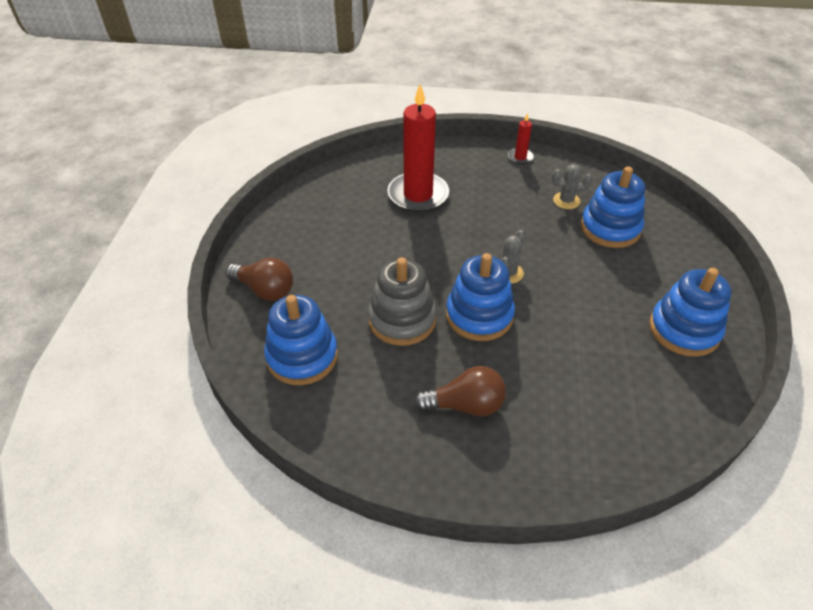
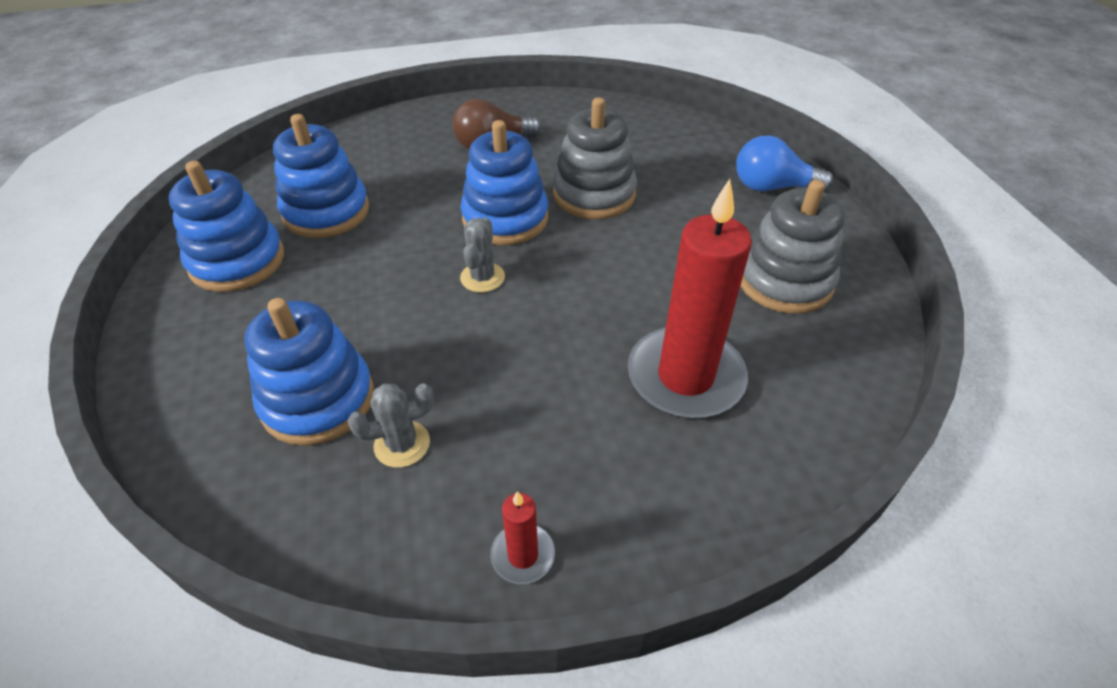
camera: 160 degrees right, 0 degrees up
(265, 290) = (772, 187): brown light bulb -> blue light bulb
(302, 357) = (672, 144): blue stacking toy -> blue stacking toy (326, 212)
(325, 225) = (784, 281): none -> grey stacking toy

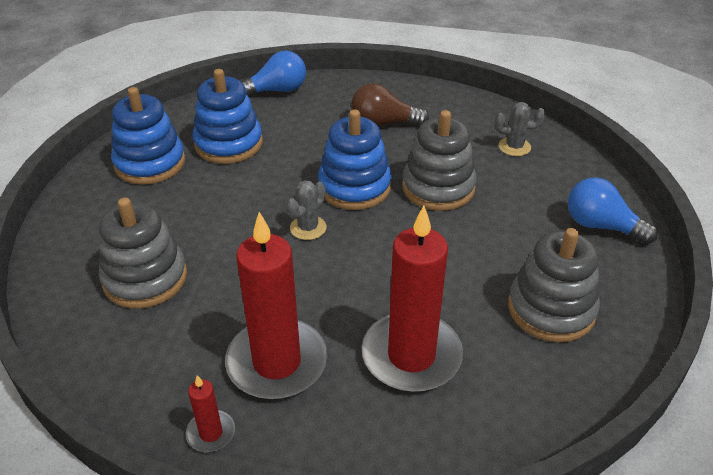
camera: 25 degrees right, 5 degrees down
(318, 400) = (145, 278): blue stacking toy -> grey stacking toy
(347, 139) = (276, 90): none -> blue light bulb
(402, 444) = (179, 328): grey cactus -> grey cactus (514, 147)
(546, 440) = (277, 362): none -> red candle

